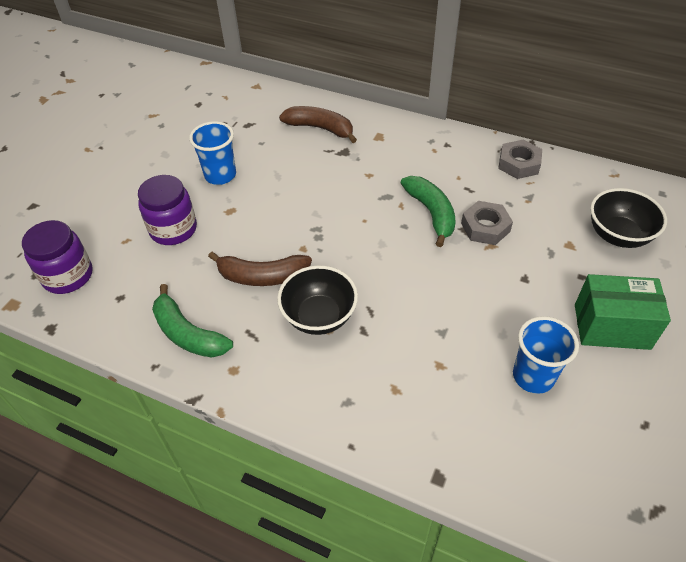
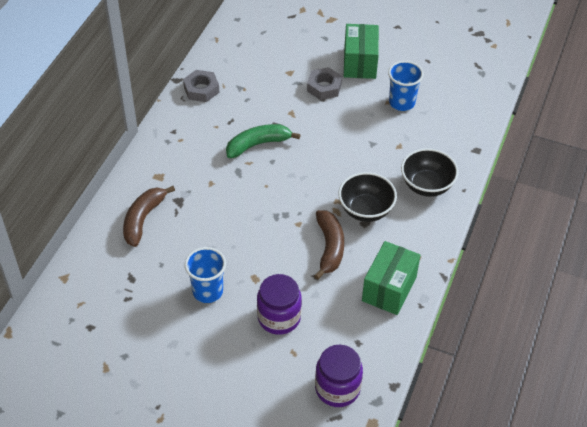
camera: 95 degrees left, 0 degrees up
(188, 333) = (389, 289): green banana -> green box
(485, 227) = (273, 114): grey nut -> grey nut (324, 87)
(618, 235) = (279, 47): black bowl -> black bowl (426, 185)

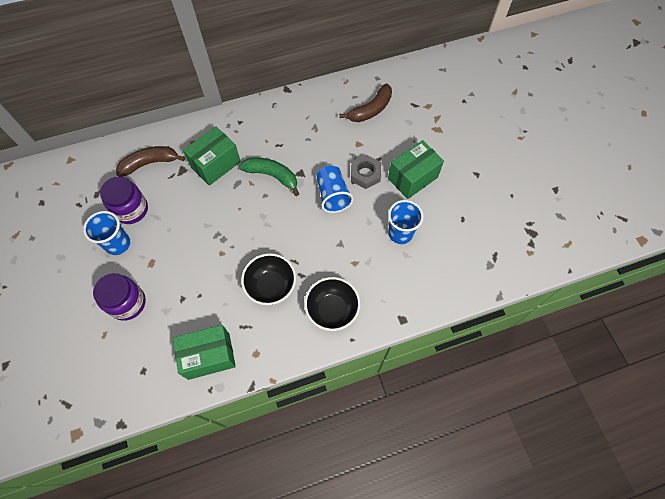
camera: 50 degrees right, 15 degrees up
(201, 89) = (291, 108): grey nut -> none
(201, 174) = (216, 164): none -> green box
(322, 119) = (333, 195): none -> blue cup
(329, 248) = (215, 289): brown banana -> brown banana (370, 110)
(337, 388) = (92, 387): purple jar -> purple jar (131, 210)

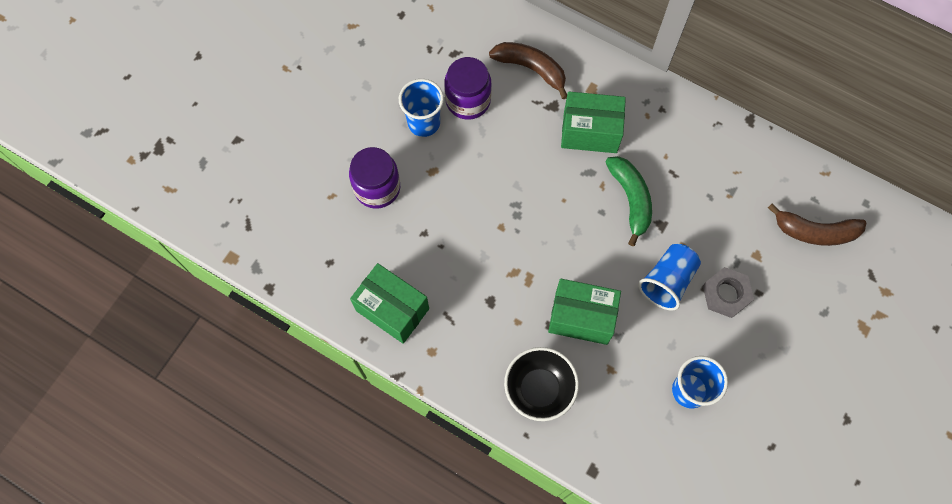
camera: 50 degrees right, 5 degrees up
(271, 286) = (510, 306): black bowl -> none
(412, 178) = (771, 350): green box -> green box (581, 317)

